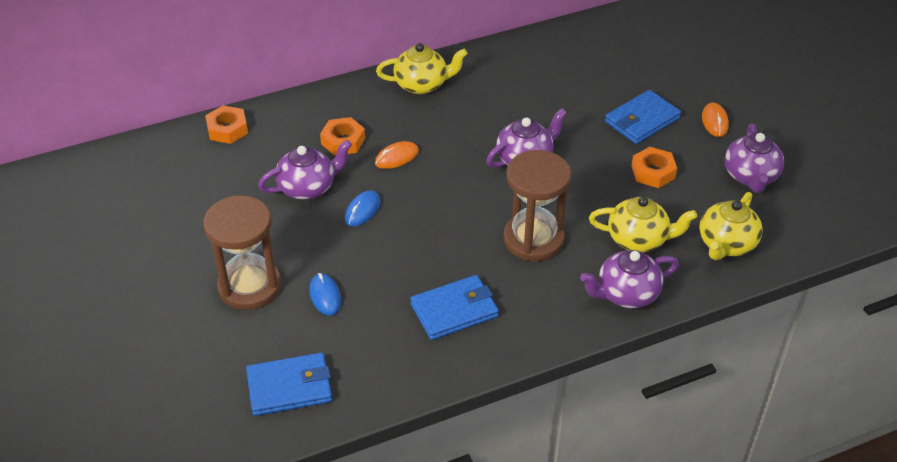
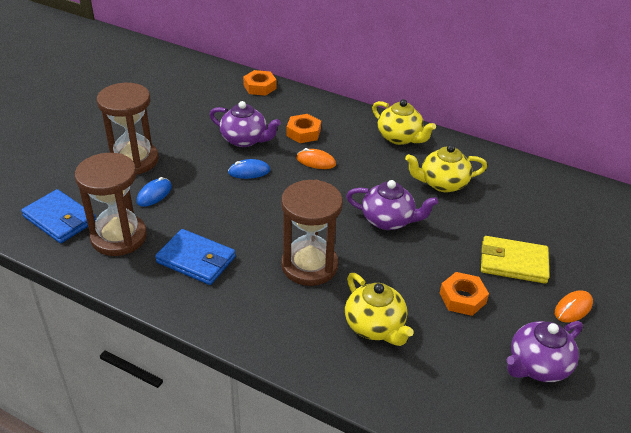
camera: 50 degrees right, 5 degrees down
(366, 352) = (119, 237): none -> brown hourglass
(626, 294) = (305, 348): purple teapot -> none
(642, 120) = (513, 263): blue wallet -> yellow wallet
(726, 244) = (433, 389): yellow teapot -> yellow teapot (442, 184)

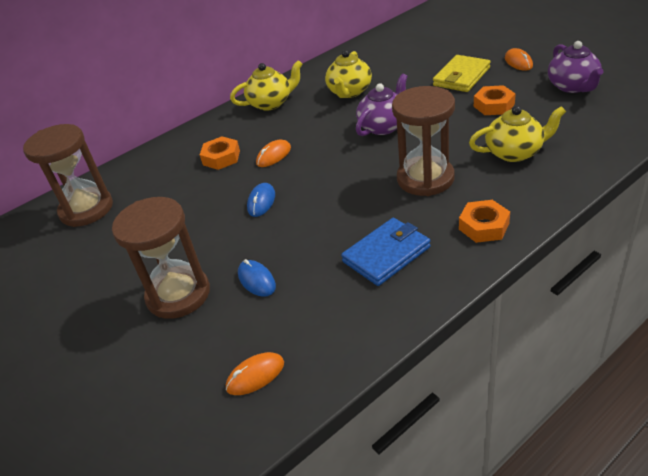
camera: 60 degrees left, 0 degrees up
(60, 219) = (255, 375): blue wallet -> orange mouse
(119, 237) = (319, 317): brown hourglass -> brown hourglass (86, 209)
(245, 140) = (204, 199): purple teapot -> none
(260, 87) = (114, 178): orange nut -> orange nut (484, 226)

